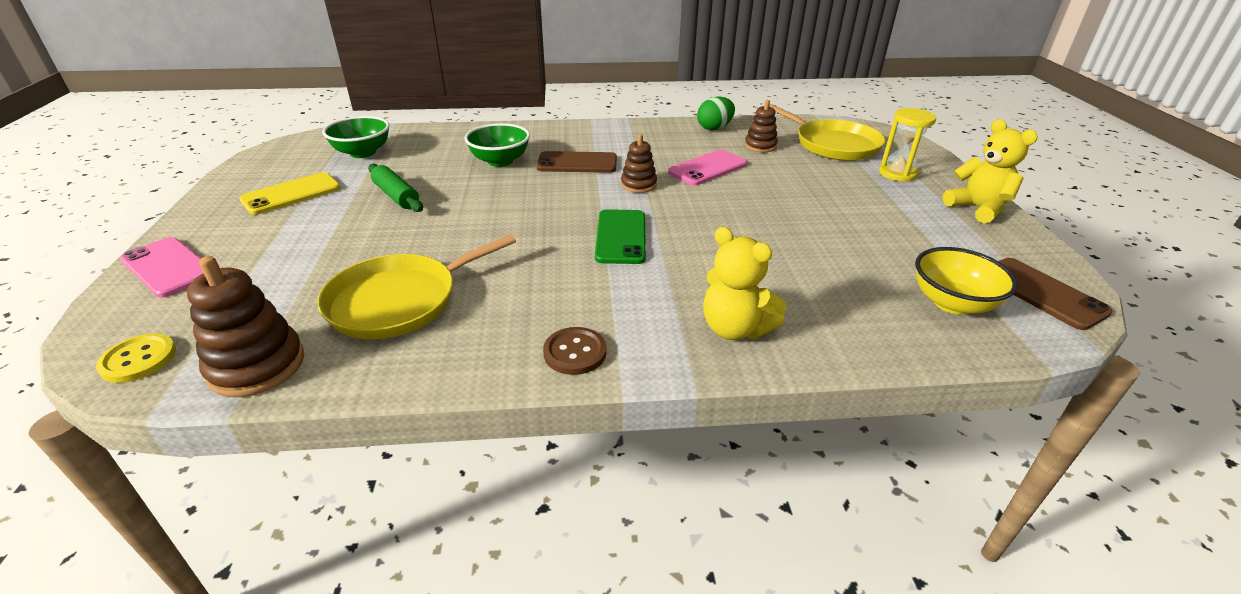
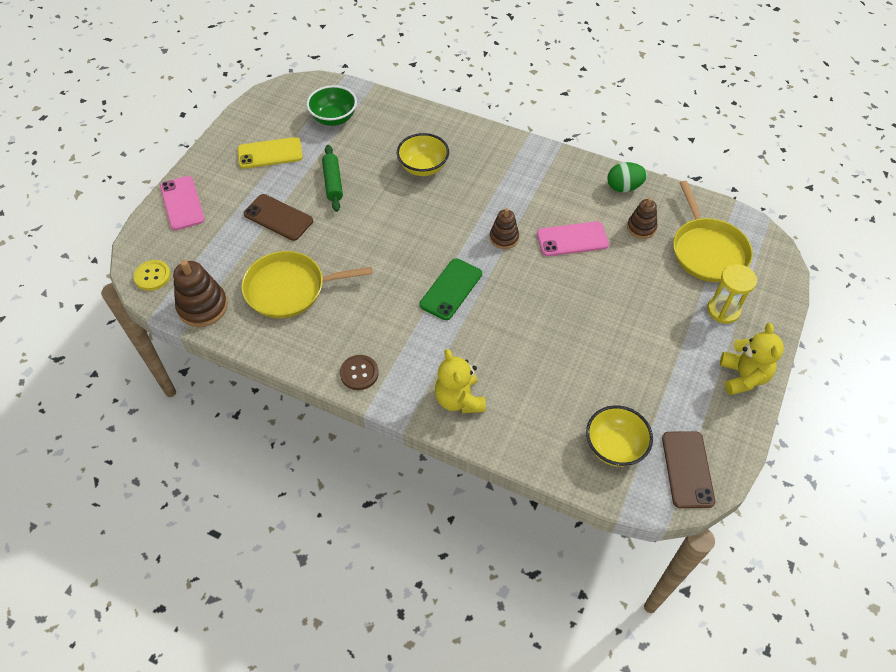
camera: 30 degrees right, 20 degrees up
(500, 161) = (423, 167): green bowl -> yellow bowl
(577, 163) = (477, 192): brown phone -> brown phone (278, 217)

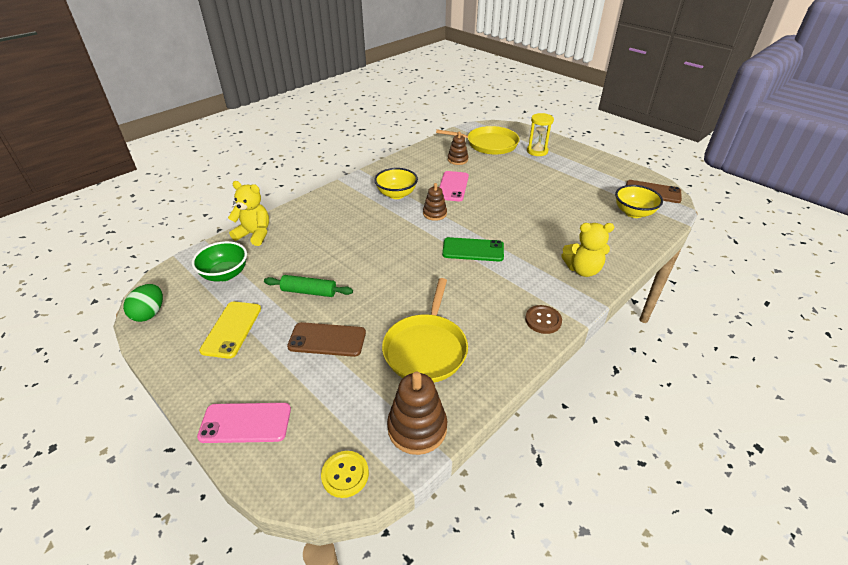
camera: 70 degrees left, 15 degrees down
(278, 217) = (327, 339): brown phone -> brown phone turned 45 degrees clockwise
(423, 167) = (332, 235): yellow bowl -> yellow bowl (396, 194)
(451, 289) = (473, 250): green phone -> green phone turned 45 degrees counterclockwise
(624, 187) = (418, 157): green egg -> green egg (149, 313)
(743, 377) = (588, 158): yellow teddy bear -> yellow teddy bear (254, 234)

